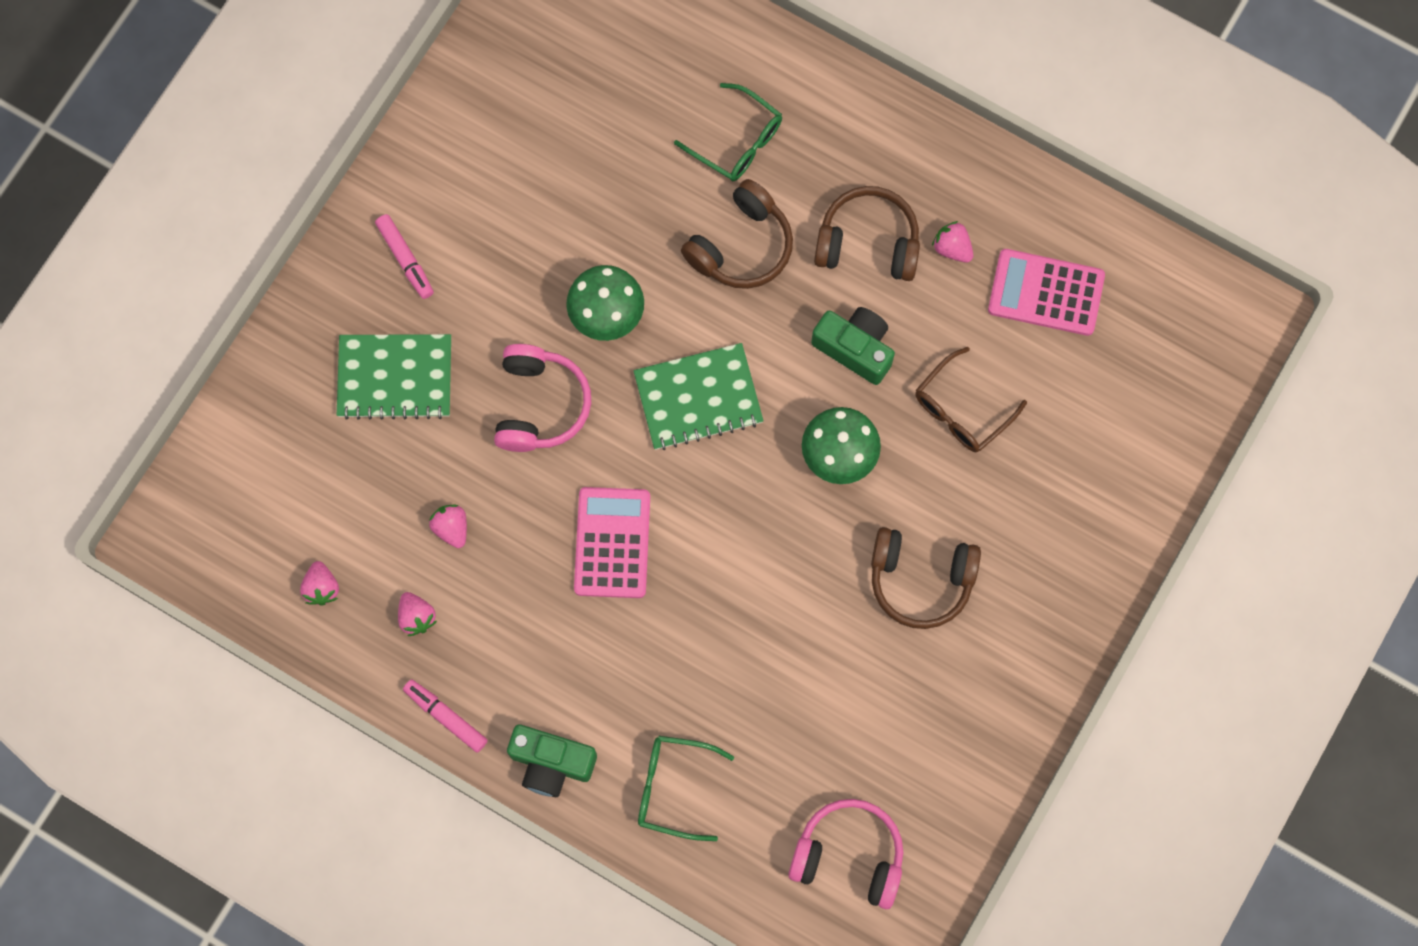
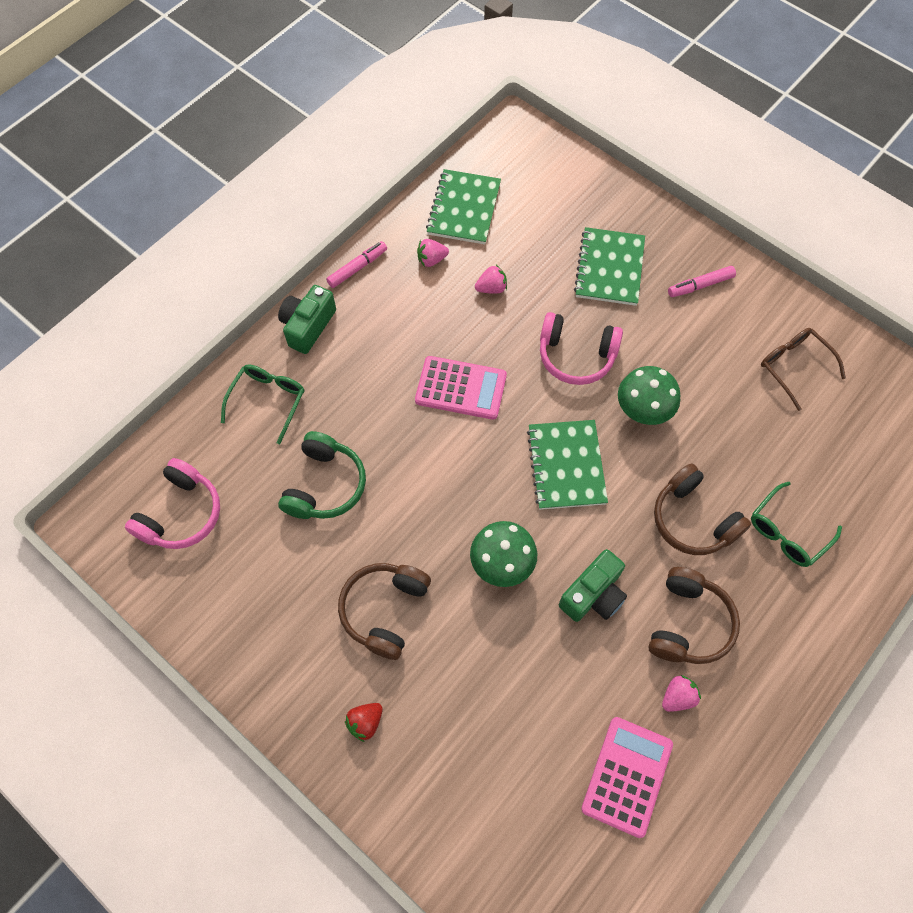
camera: 100 degrees right, 10 degrees down
(321, 588) = (464, 209): pink strawberry -> green notebook
(777, 685) = (325, 485): none -> green headphones
(961, 409) = (526, 675): brown glasses -> brown glasses (794, 367)
(1050, 575) = (365, 722): none -> red strawberry

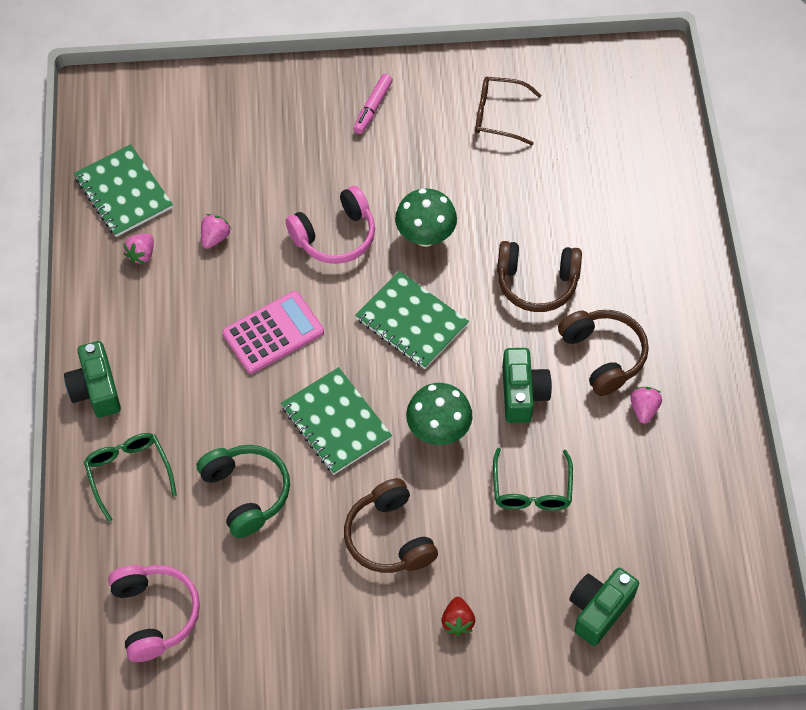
camera: 45 degrees left, 5 degrees down
(357, 268) = (86, 310): pink marker -> none
(477, 822) = (599, 609): none -> green camera
(609, 268) = (291, 148): green notebook -> green notebook (336, 422)
(627, 776) = (662, 489): pink calculator -> none
(787, 532) = (606, 236): green glasses -> green glasses (531, 489)

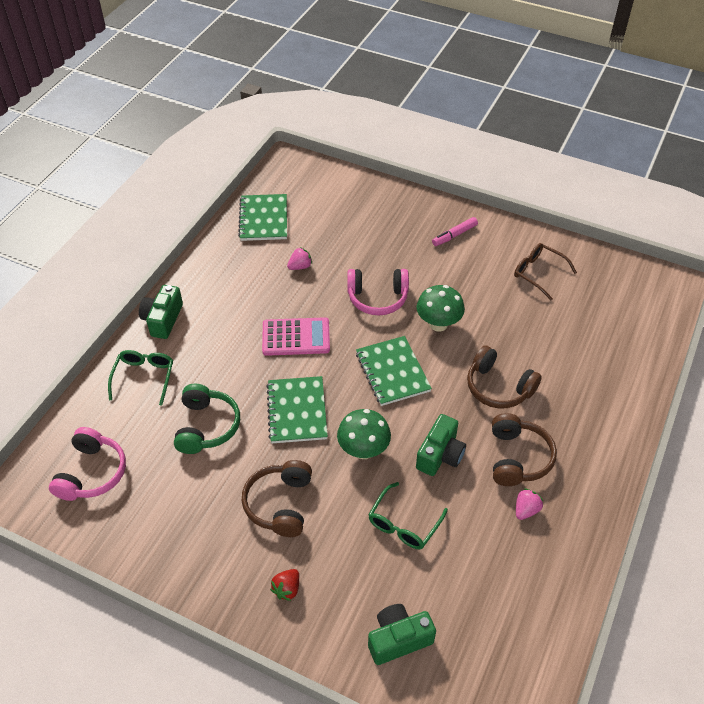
camera: 30 degrees right, 10 degrees down
(141, 254) = (248, 257): pink strawberry -> none

